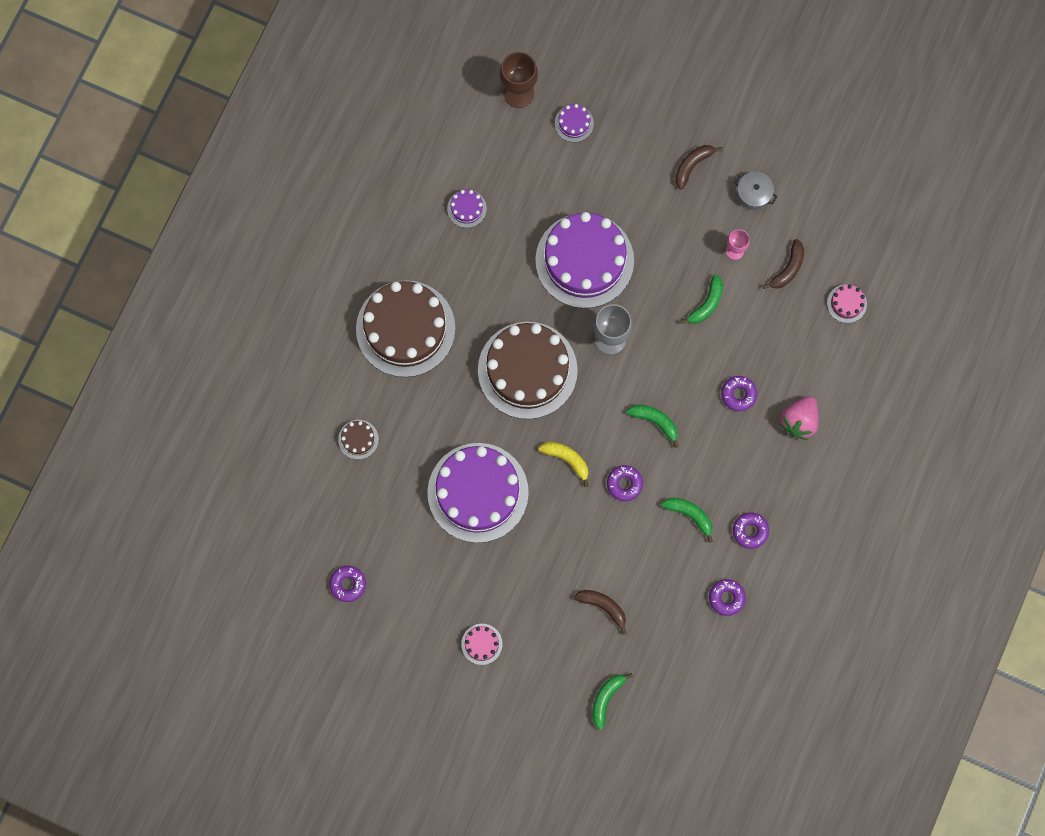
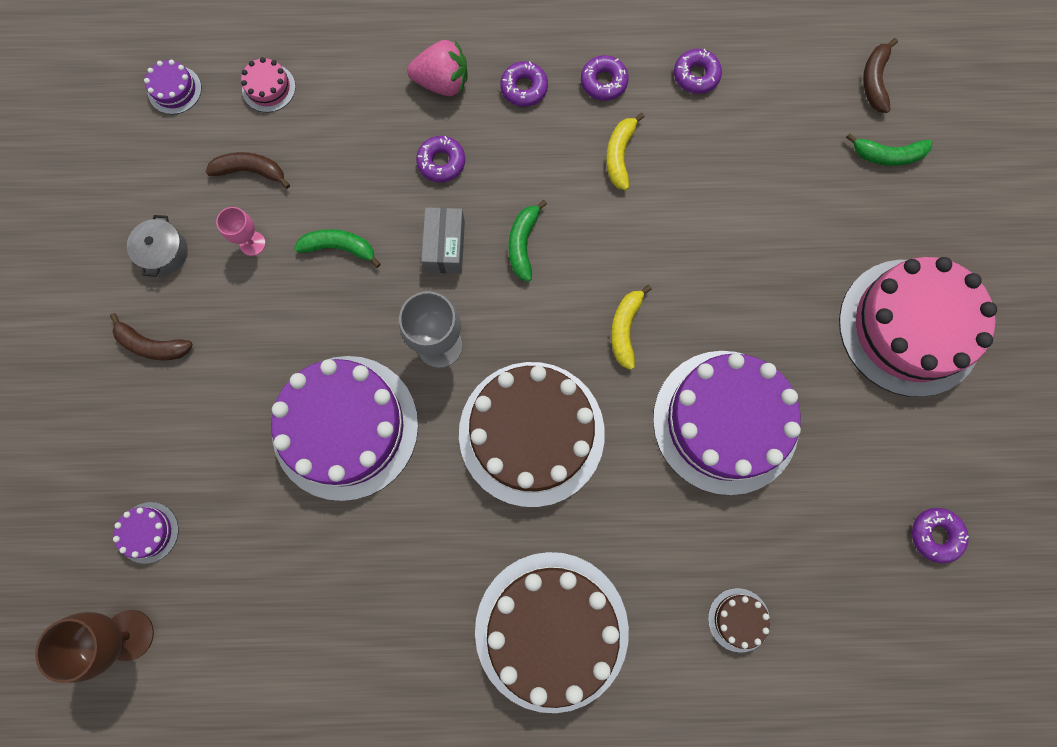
camera: 115 degrees left, 0 degrees up
(467, 208) = (337, 627): purple cake -> purple cake (174, 90)
(481, 644) = (909, 327): pink cake -> pink cake, size x2.48
(603, 607) = (783, 205): brown banana -> brown banana (874, 80)
(624, 484) = (620, 246): purple donut -> purple donut (524, 88)
(676, 371) = (445, 246): none -> grey box
(689, 515) = (620, 155): green banana -> yellow banana

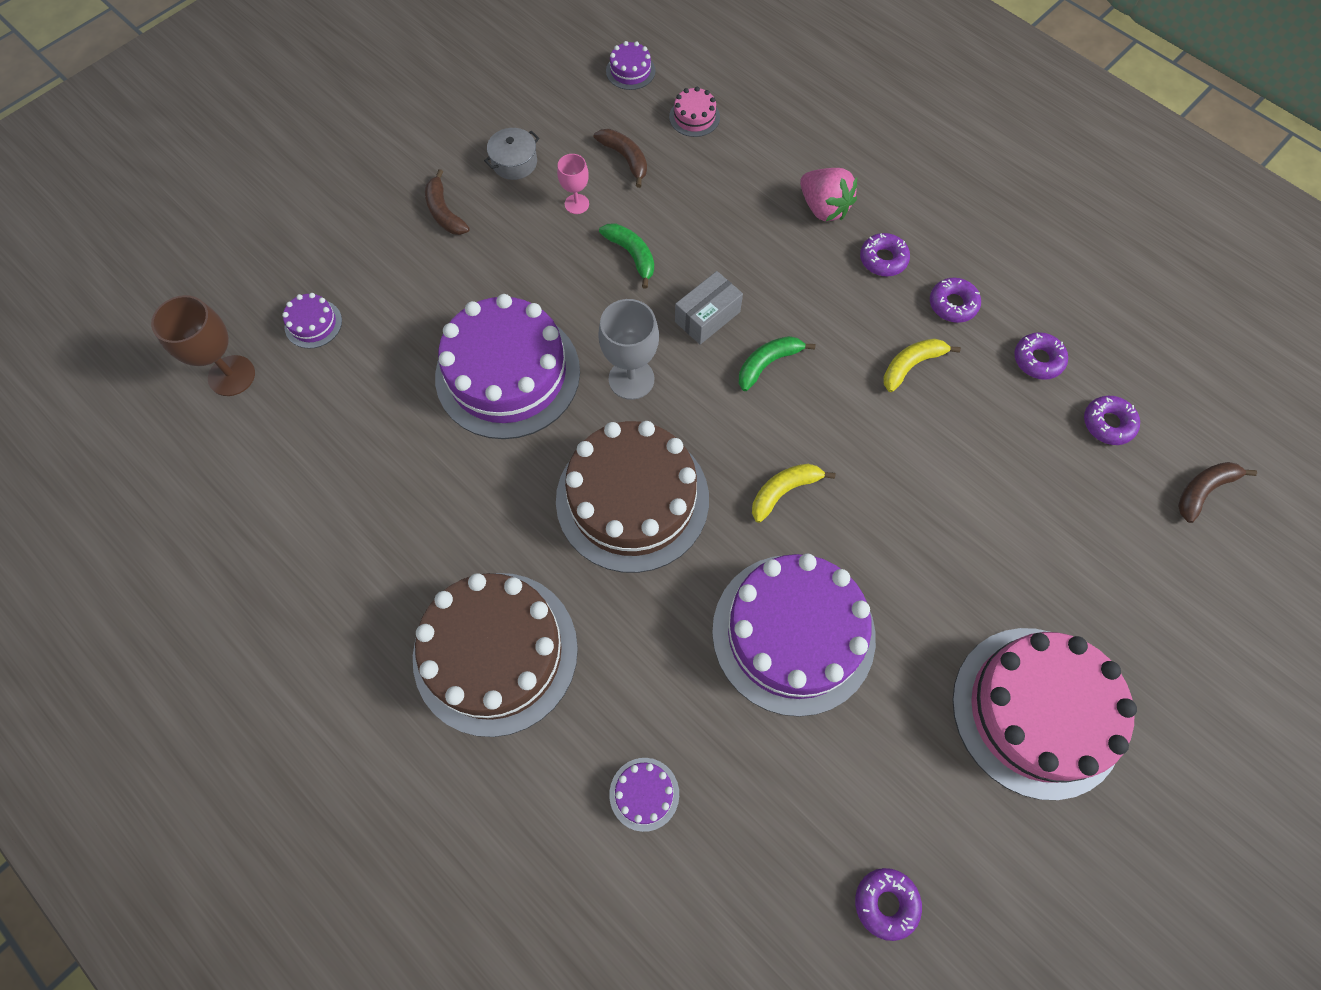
camera: 45 degrees right, 10 degrees down
(441, 162) = (765, 259): purple donut -> purple donut (1108, 423)
(738, 619) = (644, 794): brown cake -> purple cake
(887, 155) = (1156, 558): green banana -> none

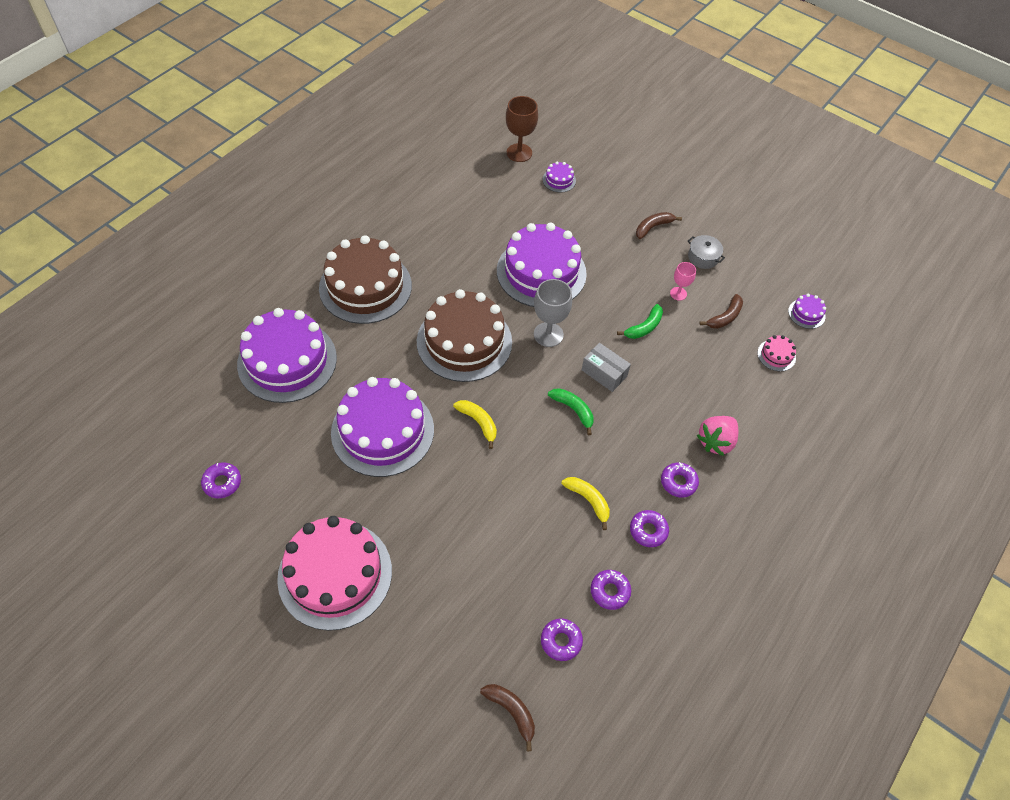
camera: 80 degrees right, 10 degrees down
(644, 794) = (287, 361): purple cake -> purple cake, size x2.48

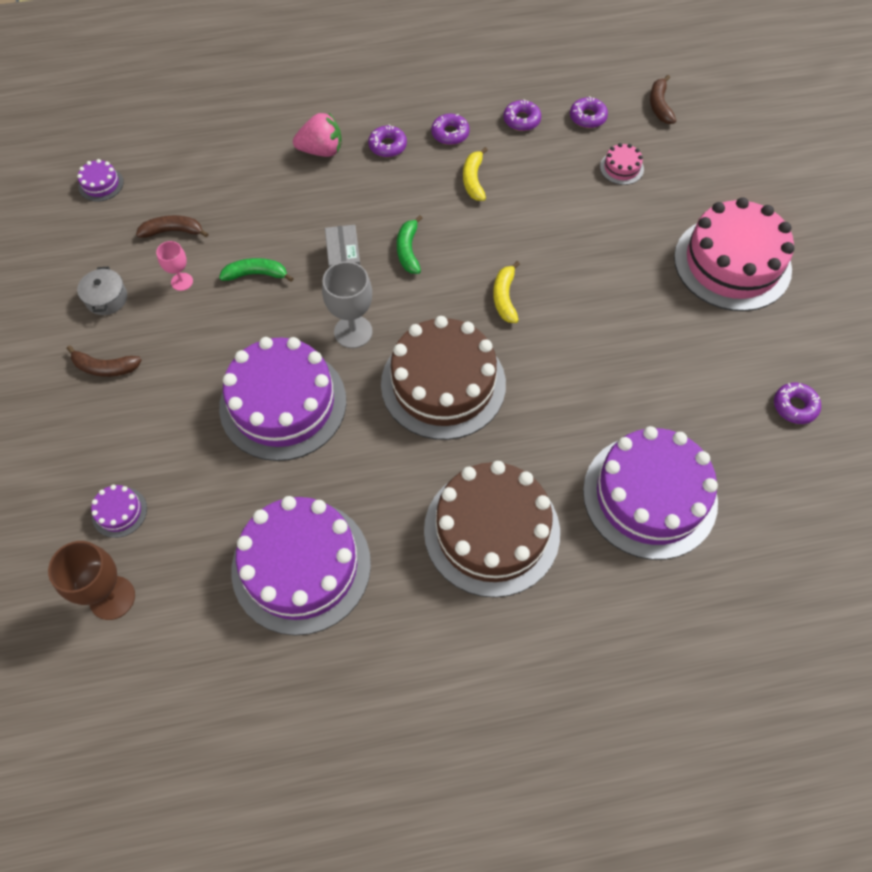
camera: 135 degrees left, 5 degrees up
(382, 431) = (602, 351): purple cake -> purple cake (301, 566)
(776, 355) = (179, 173): pink cake -> pink cake (621, 168)

